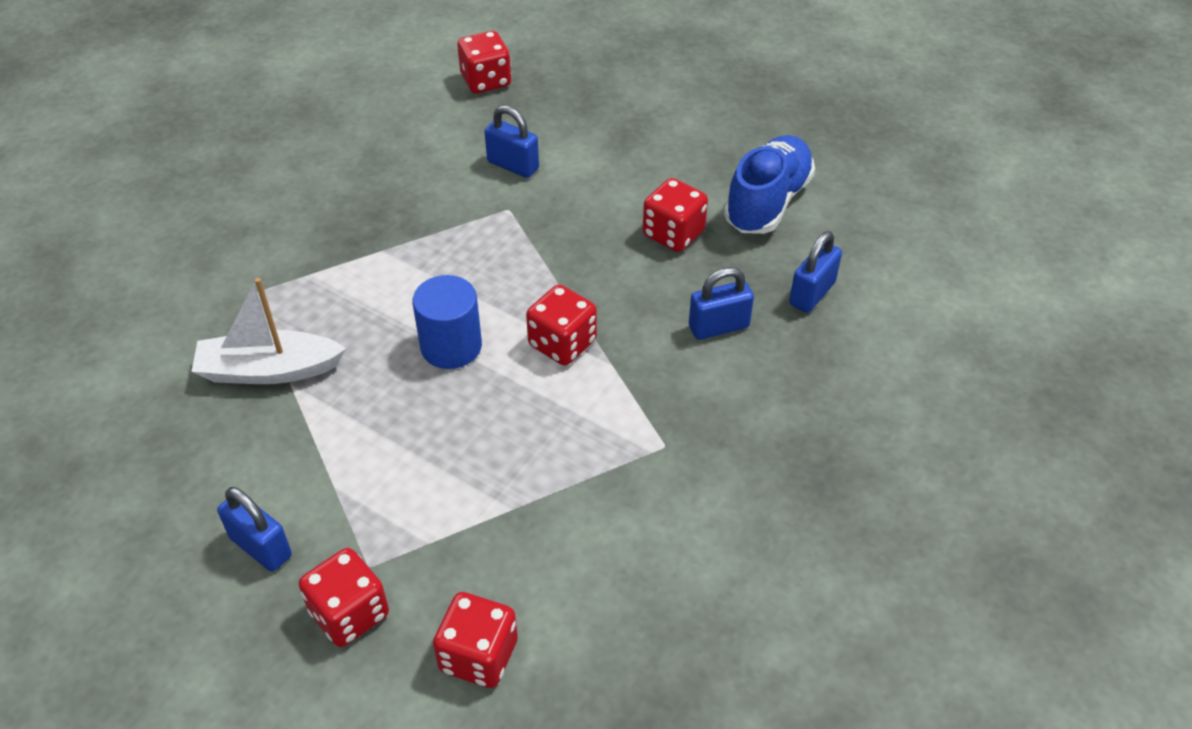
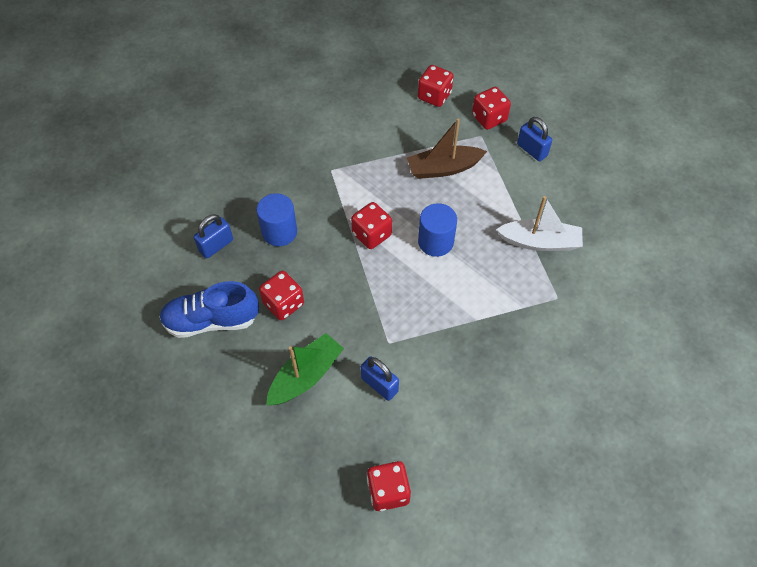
camera: 170 degrees left, 10 degrees up
(446, 480) = (443, 168): none -> brown boat
(613, 162) = (306, 376): none -> green boat
(718, 327) = (279, 232): blue padlock -> blue cylinder
(767, 202) = (211, 320): blue shoe -> blue shoe turned 45 degrees clockwise

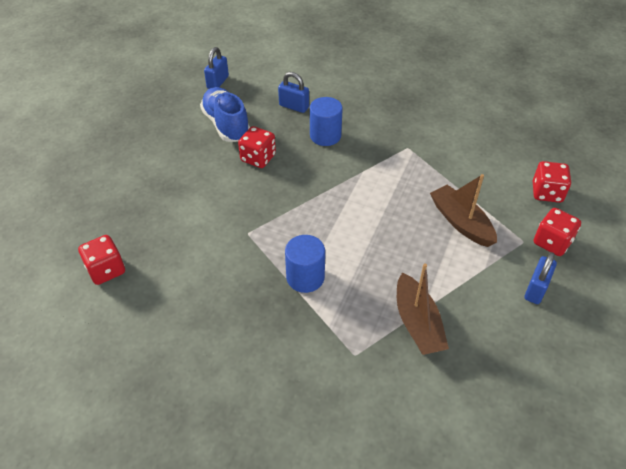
camera: 70 degrees right, 10 degrees down
(306, 376) = (197, 190): green boat -> none
(371, 234) = (354, 192): red dice -> none
(379, 385) = (204, 238): blue padlock -> blue padlock (218, 82)
(435, 242) = (370, 238): blue cylinder -> blue cylinder (305, 277)
(540, 242) = (417, 323): white boat -> brown boat

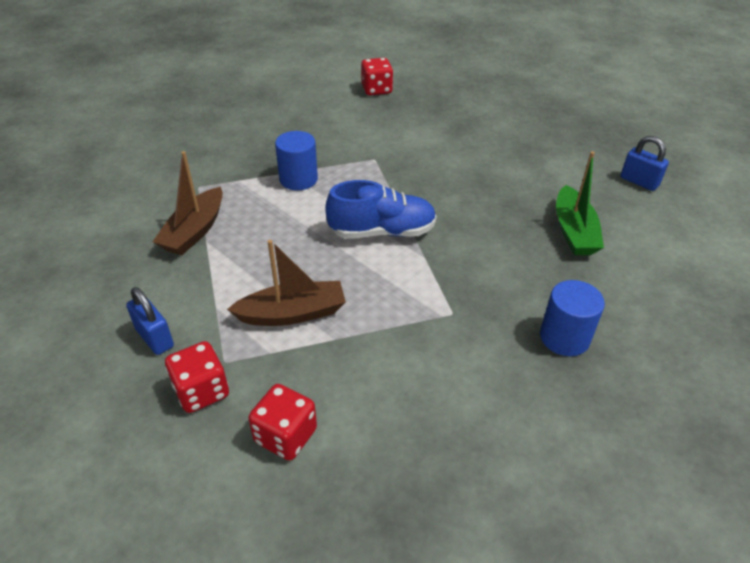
camera: 110 degrees right, 5 degrees down
(226, 124) = (550, 174): blue shoe -> blue shoe (382, 232)
(258, 158) = (482, 185): red dice -> none
(294, 106) = (574, 231): blue padlock -> green boat
(325, 136) = (504, 243): blue cylinder -> blue cylinder (564, 337)
(417, 323) = (195, 231): brown boat -> brown boat turned 75 degrees counterclockwise

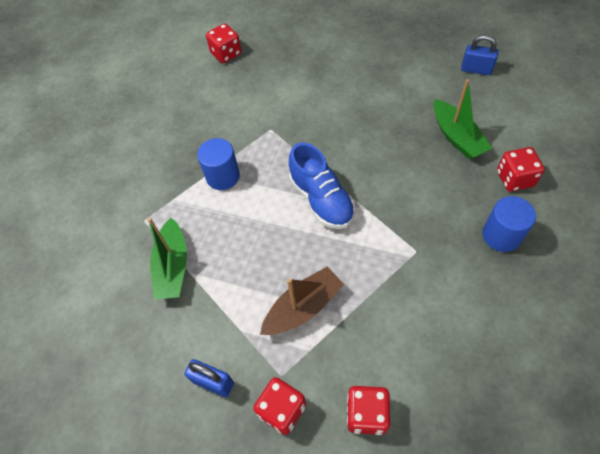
camera: 20 degrees left, 15 degrees up
(195, 231) = (173, 267): brown boat -> green boat
(382, 232) = (321, 200): blue shoe -> blue shoe turned 90 degrees clockwise
(618, 292) = (514, 179): none -> red dice

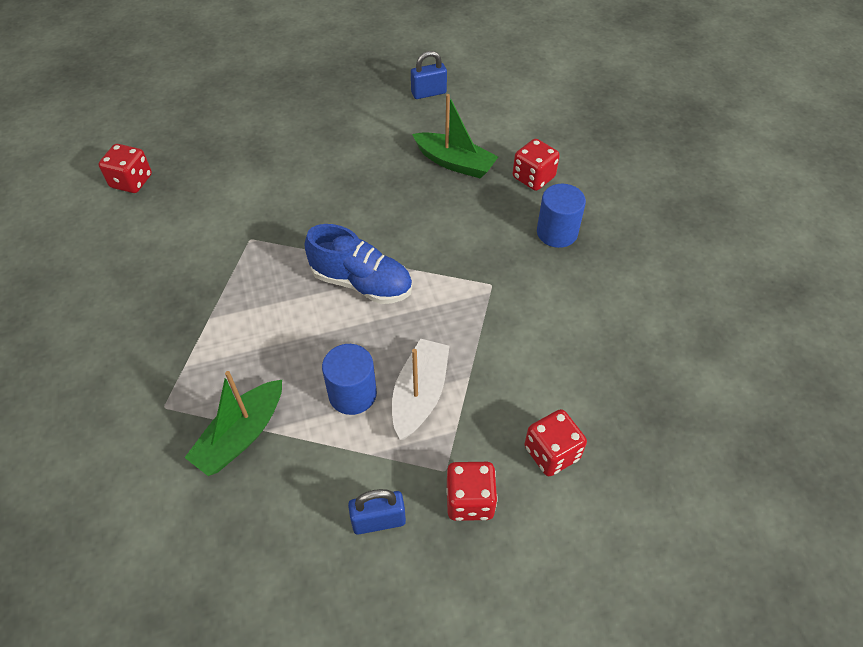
camera: 40 degrees left, 5 degrees down
(173, 267) = (241, 435): green boat -> green boat turned 75 degrees clockwise
(223, 176) = (230, 313): blue cylinder -> blue cylinder (352, 394)
(303, 307) = (420, 394): brown boat -> white boat

